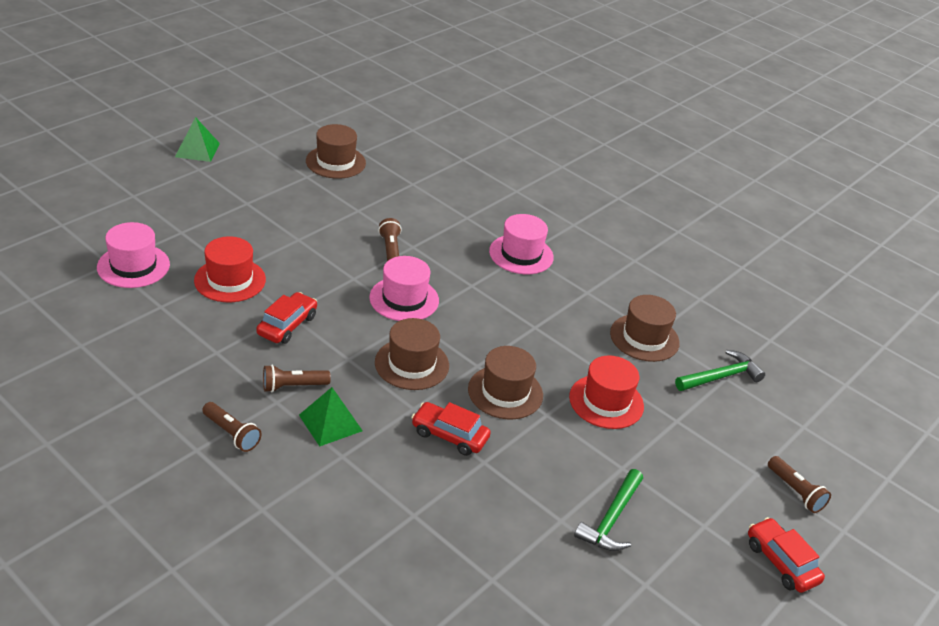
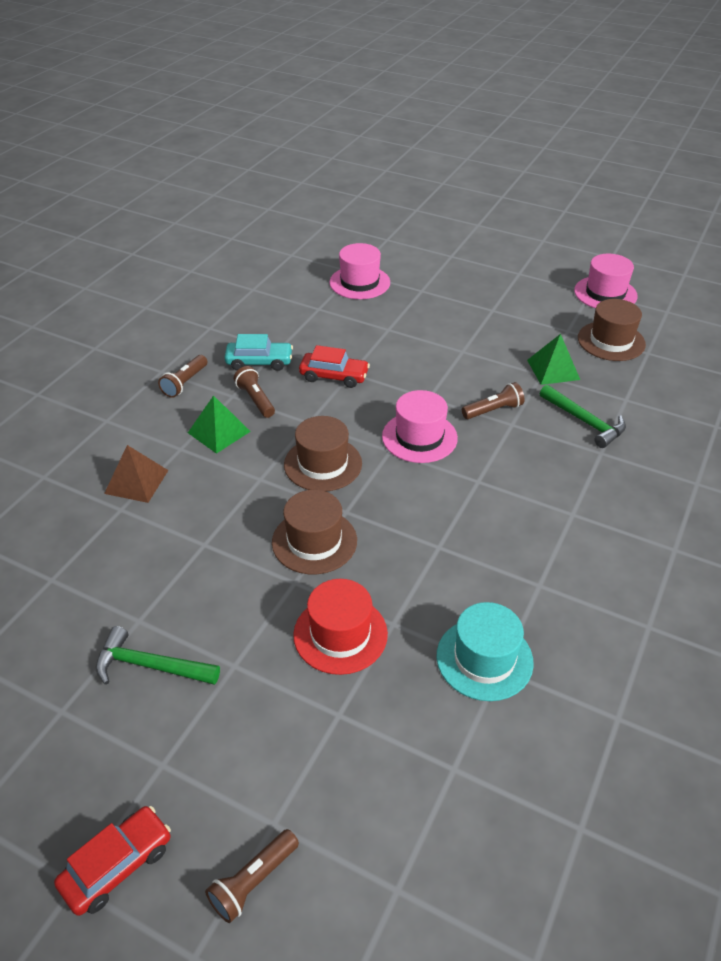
camera: 80 degrees right, 5 degrees up
(197, 150) = (547, 264): green pyramid -> green pyramid (553, 369)
(230, 280) = (375, 331): red hat -> none
(230, 370) = (259, 362): none -> turquoise car
(378, 497) = (136, 481): none -> brown pyramid
(449, 435) = (232, 512): red car -> none
(521, 254) = (567, 511): pink hat -> pink hat (605, 293)
(644, 338) = (484, 659): brown hat -> turquoise hat
(720, 377) = (453, 761): green hammer -> green hammer (584, 421)

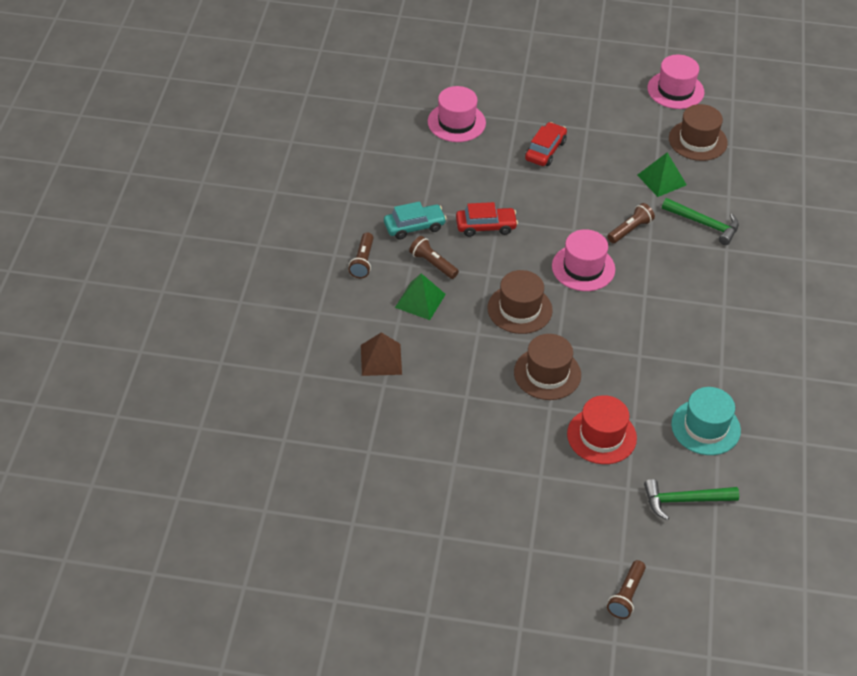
camera: 20 degrees left, 5 degrees up
(117, 865) = (539, 611): red car -> red car (545, 150)
(150, 666) = (483, 491): green hammer -> green hammer (684, 500)

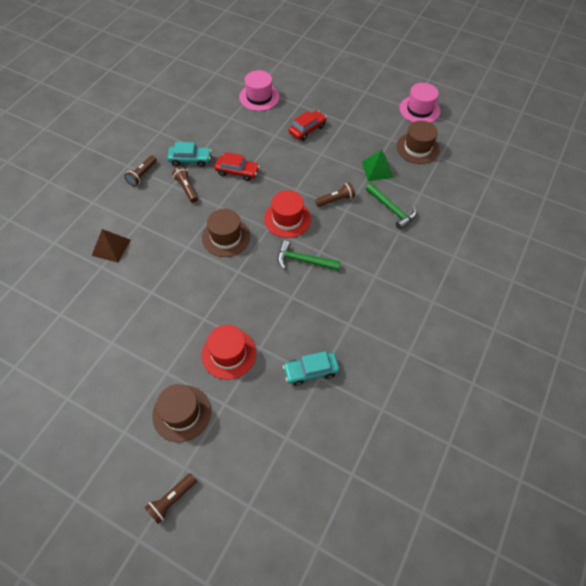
camera: 20 degrees right, 10 degrees up
(420, 300) = (163, 212): green pyramid -> none
(547, 373) = (217, 291): brown hat -> brown hat (182, 413)
(583, 268) = (287, 219): pink hat -> red hat
(684, 500) = (262, 429): green hammer -> green hammer (303, 260)
(705, 427) = (310, 371): turquoise hat -> turquoise car

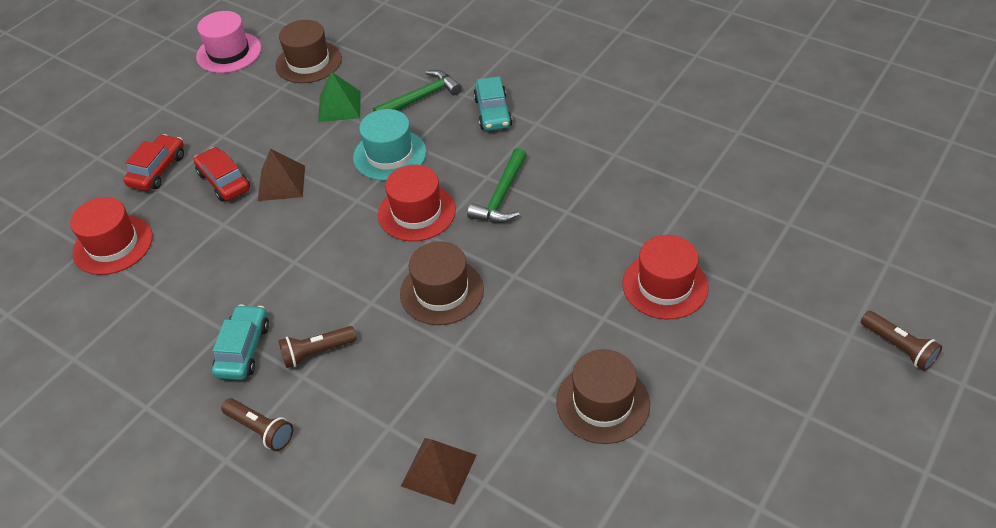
camera: 80 degrees left, 10 degrees down
(182, 413) = (767, 341): brown hat -> brown hat (603, 403)
(237, 171) = (295, 277): red car -> red car (157, 170)
(259, 97) = (113, 245): pink hat -> red hat
(308, 154) = (281, 183): none -> brown pyramid
(310, 371) = (689, 195): turquoise car -> turquoise car (493, 112)
(335, 200) = (389, 155): brown flashlight -> turquoise hat

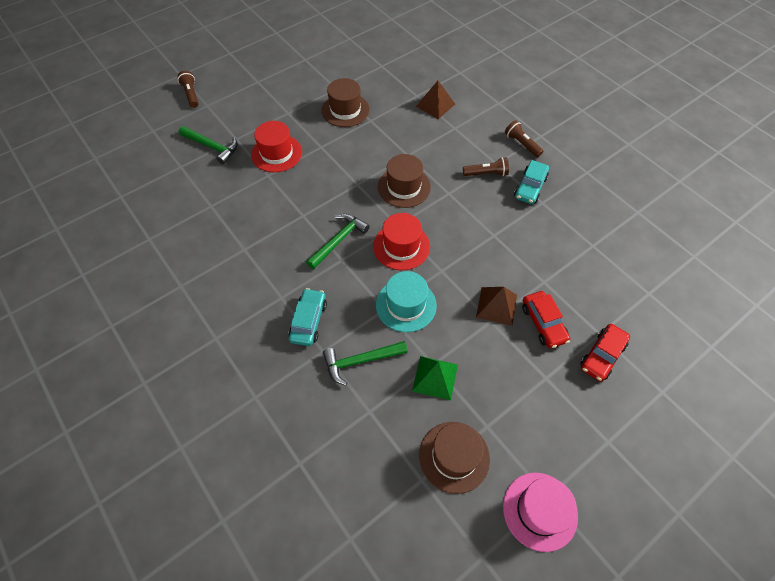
camera: 165 degrees left, 10 degrees up
(113, 245) = (628, 290): red hat -> none
(771, 265) = (212, 147): none -> green hammer

